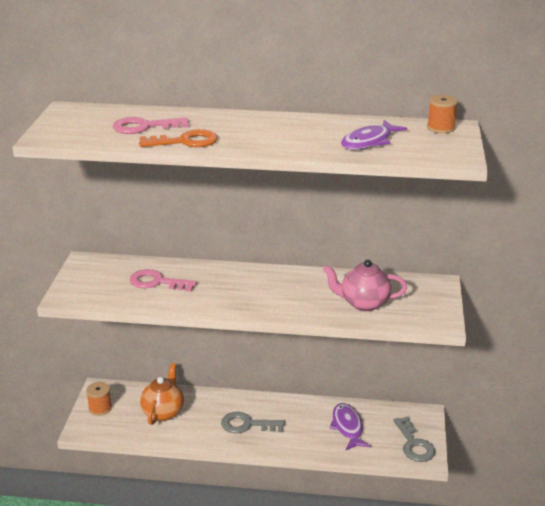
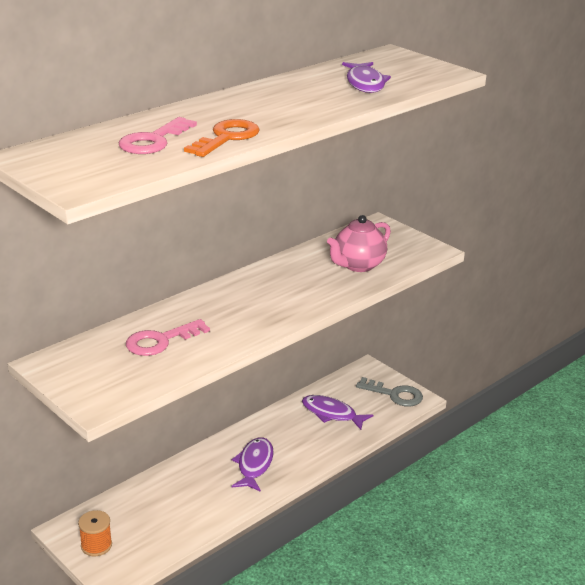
camera: 50 degrees left, 0 degrees up
(163, 412) = (164, 506): orange teapot -> none
(247, 424) = (254, 465): grey key -> purple fish
(440, 128) = (383, 57): orange spool -> none

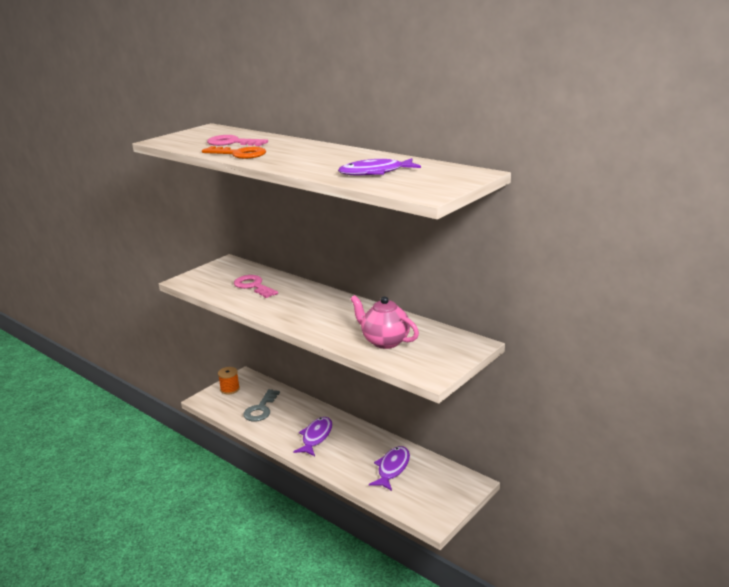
camera: 85 degrees right, 5 degrees down
(254, 465) = (316, 437): purple fish -> purple fish turned 75 degrees counterclockwise
(395, 394) = (435, 505): grey key -> grey key (261, 409)

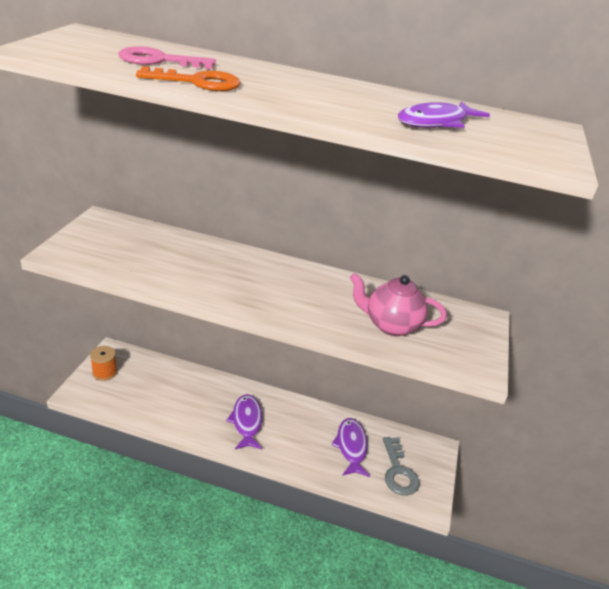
camera: 30 degrees left, 10 degrees up
(253, 286) = (166, 255): pink key -> none
(261, 409) = (159, 395): grey key -> grey key (398, 471)

